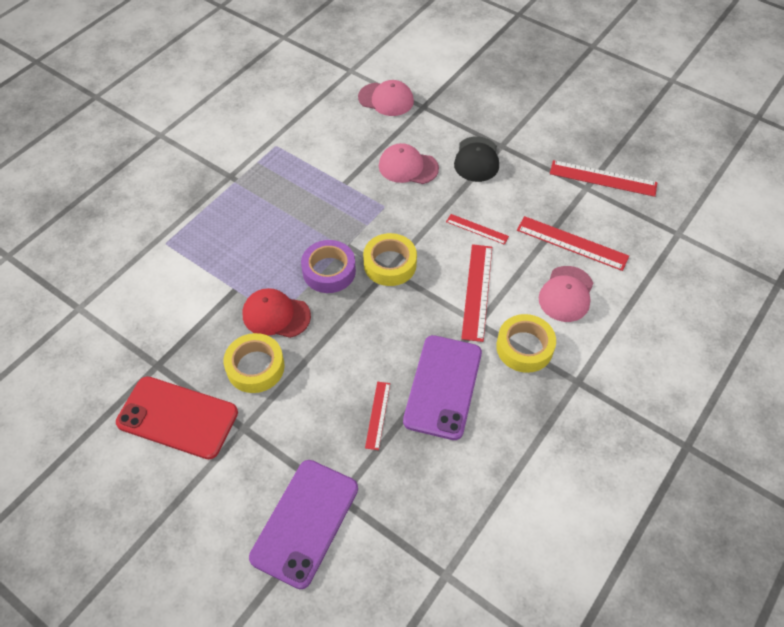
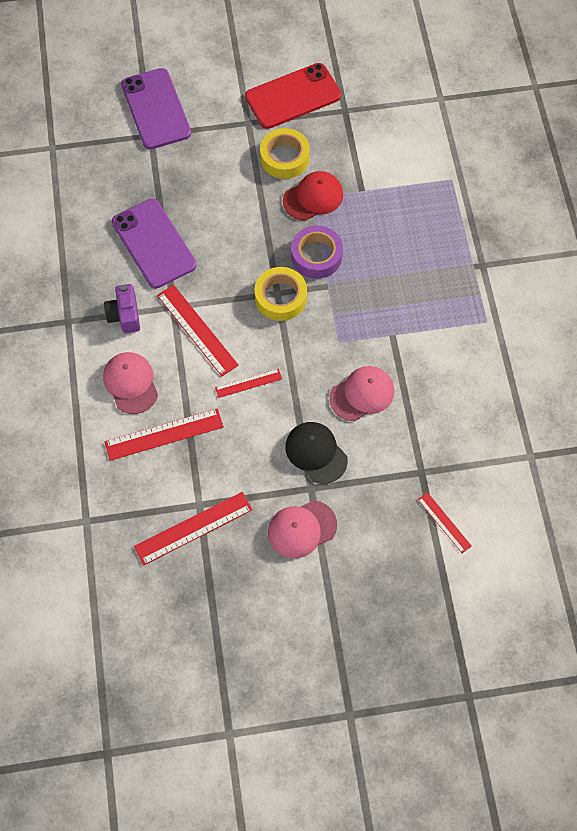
camera: 135 degrees right, 10 degrees up
(377, 415) = (177, 193): red ruler -> red ruler (444, 522)
(386, 99) = (461, 450): pink cap -> pink cap (301, 529)
(524, 347) = (125, 315): yellow tape -> purple camera

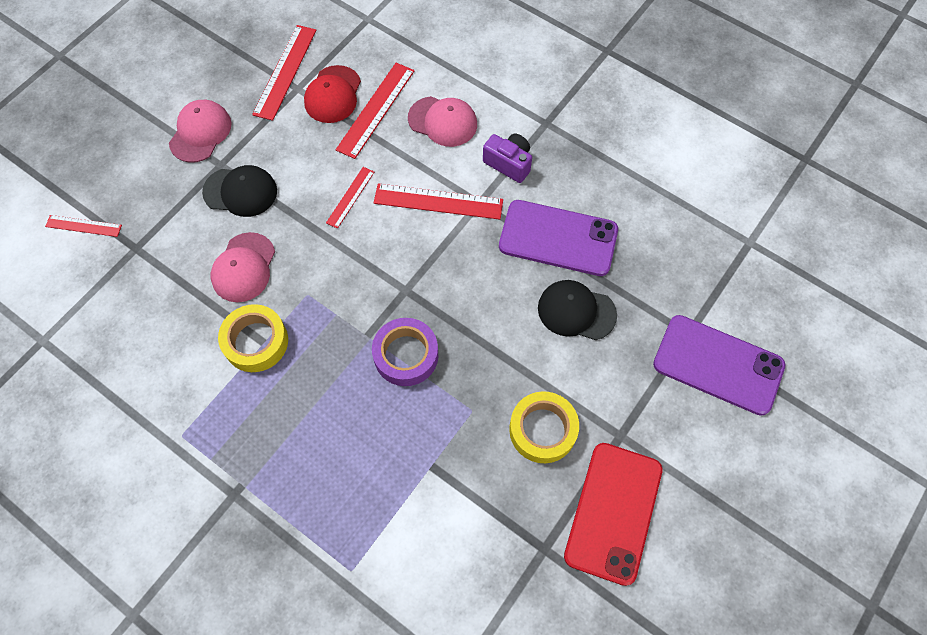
camera: 135 degrees right, 0 degrees up
(195, 197) = (576, 311): none -> black cap
(280, 297) = (398, 288): yellow tape -> yellow tape (256, 342)
(313, 197) = (470, 412): red cap -> red cap (333, 95)

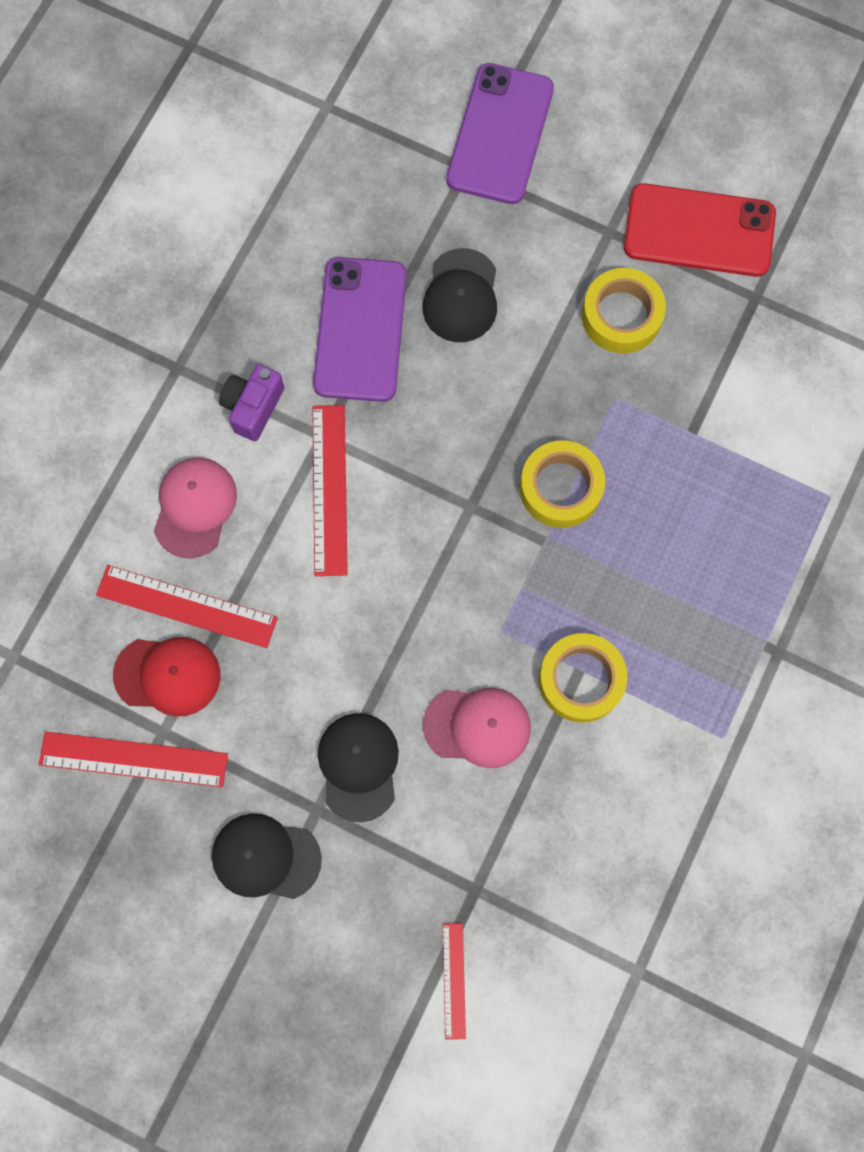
camera: 100 degrees left, 10 degrees up
(200, 132) = (265, 857): pink cap -> black cap
(350, 197) = (342, 609): red ruler -> none
(406, 355) = (560, 488): purple tape -> yellow tape

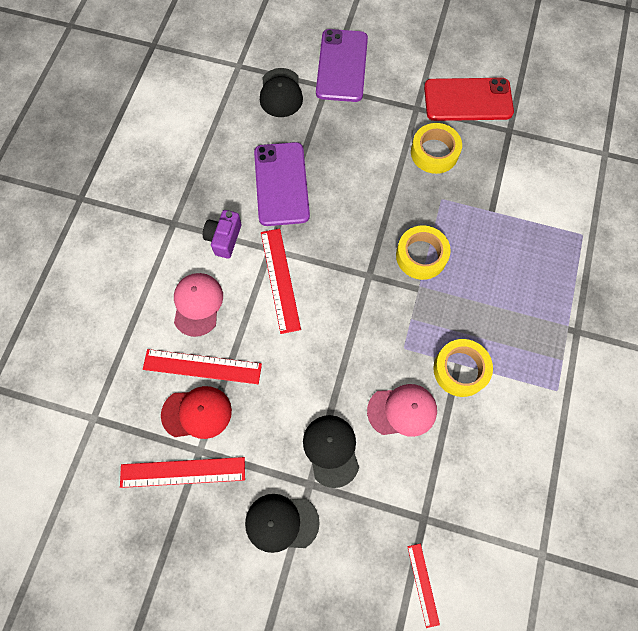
camera: 10 degrees left, 5 degrees down
(461, 296) = (337, 156): black cap -> black cap (281, 93)

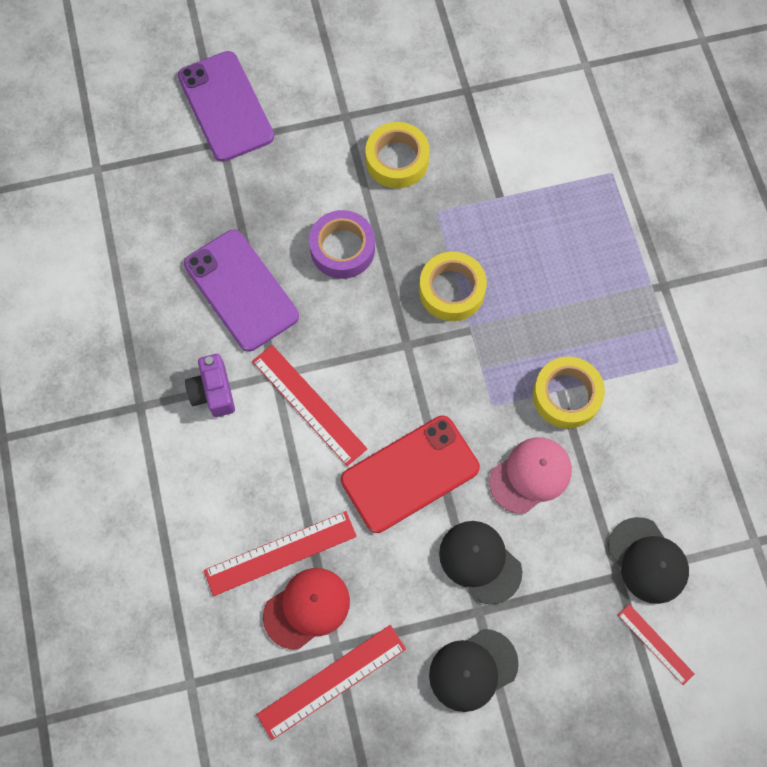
camera: 30 degrees left, 0 degrees up
(197, 304) = (230, 486): pink cap -> none
(281, 93) = (171, 178): black cap -> black cap (647, 560)
(363, 191) = (342, 249): none -> purple tape
(468, 100) = (399, 76): red phone -> red phone (410, 474)

